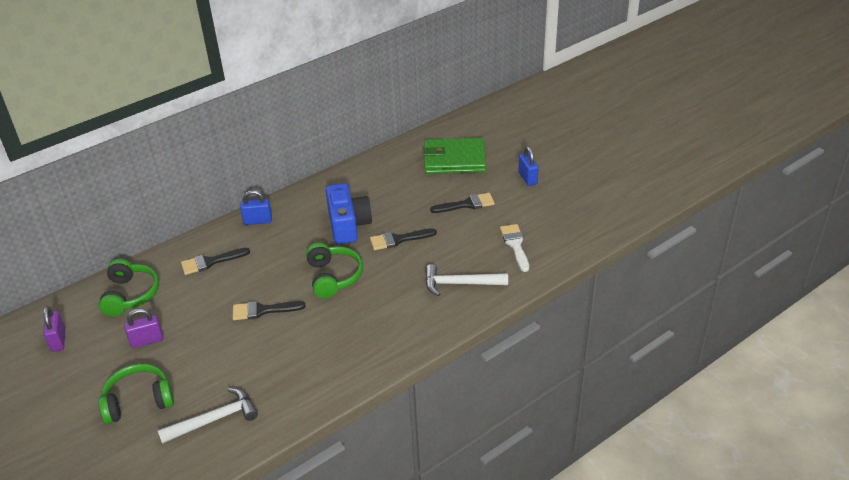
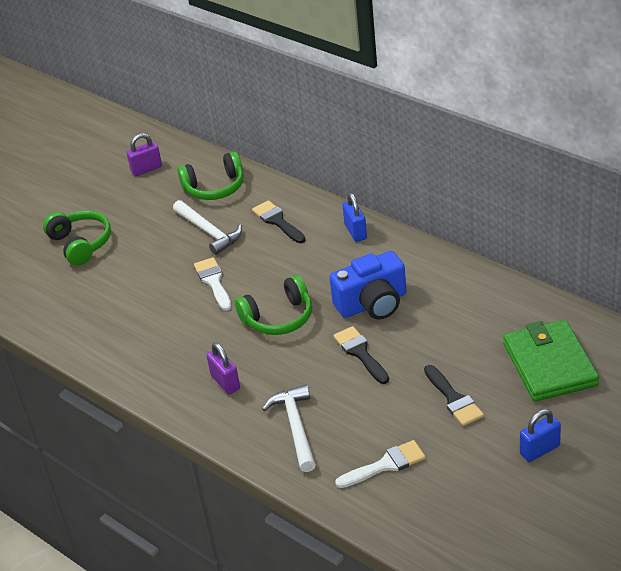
camera: 80 degrees right, 0 degrees up
(147, 341) = (156, 221): purple padlock -> purple padlock (225, 382)
(214, 419) = (64, 298): white hammer -> white hammer (209, 232)
(263, 310) = (213, 282): black brush -> white brush

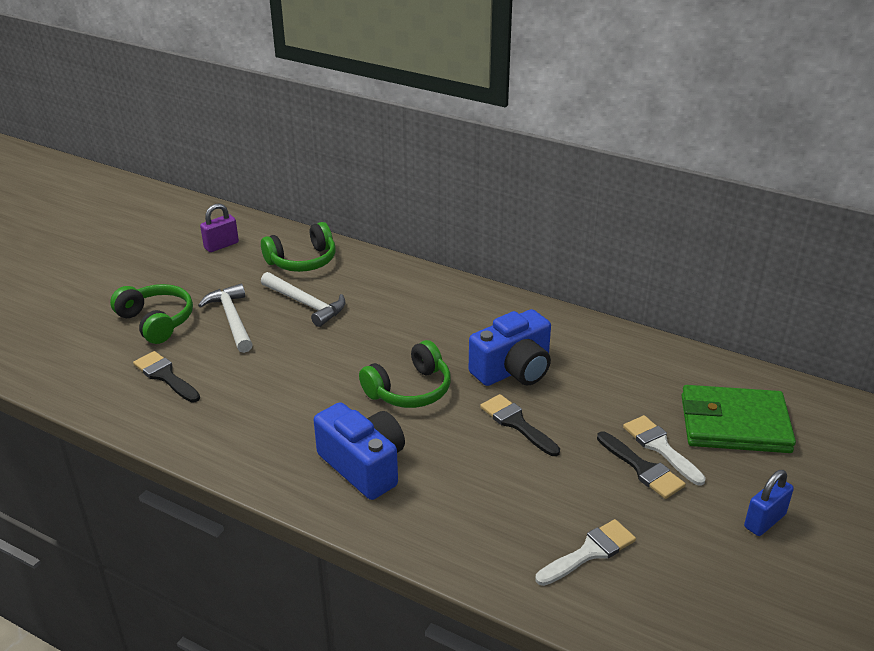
camera: 15 degrees left, 5 degrees down
(213, 282) = (323, 355): white brush -> white brush (660, 447)
(225, 382) = (364, 465): purple padlock -> blue camera
(277, 221) = (381, 291): black brush -> black brush (165, 376)
(296, 427) = (465, 513): white hammer -> white hammer (232, 319)
(355, 232) = (471, 298): blue padlock -> none
(549, 364) = (734, 424): green wallet -> green wallet turned 60 degrees counterclockwise

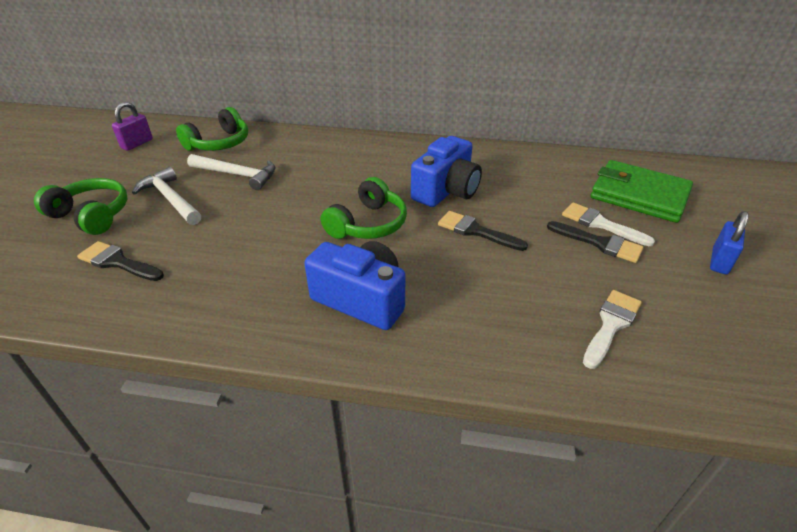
camera: 20 degrees left, 5 degrees up
(734, 424) = (639, 195): green wallet -> green wallet turned 45 degrees clockwise

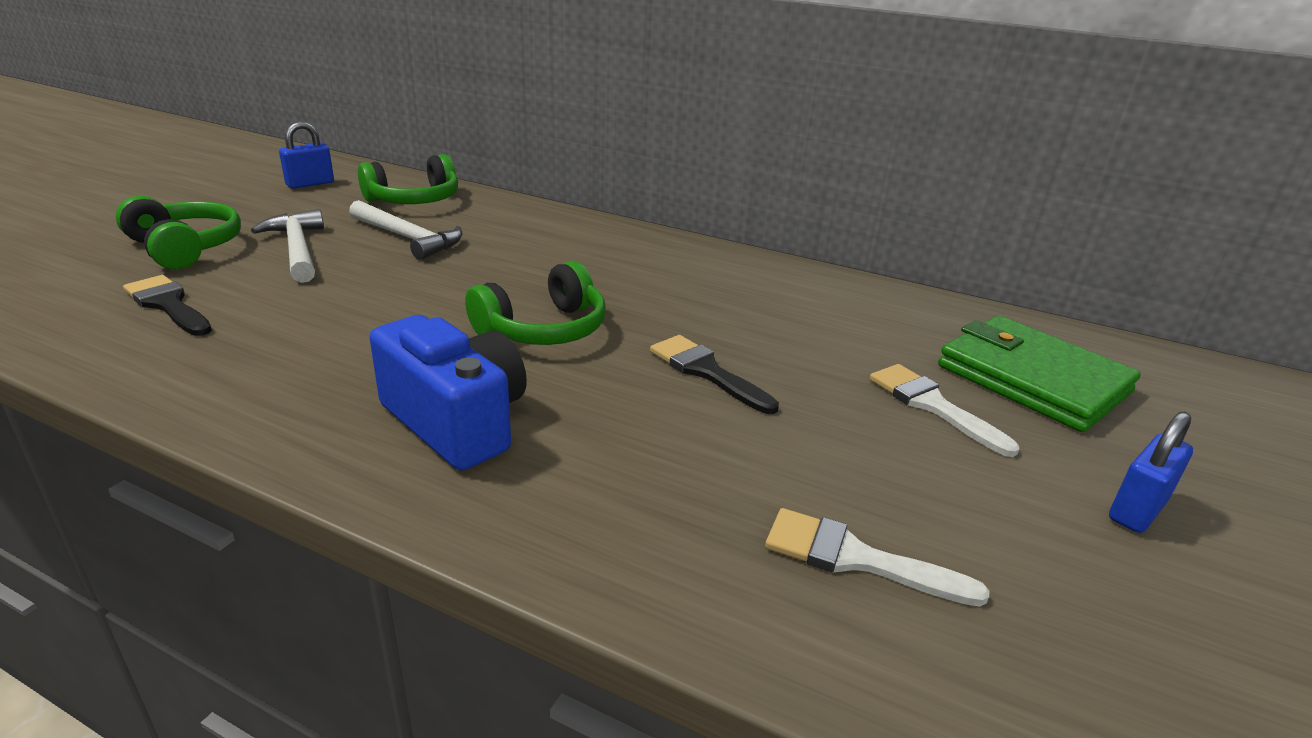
camera: 15 degrees right, 10 degrees down
(137, 144) = (310, 184): purple padlock -> blue padlock
(446, 191) = (697, 311): blue camera -> none
(600, 243) = (913, 433): black brush -> none
(611, 324) = (855, 558): white brush -> white brush turned 120 degrees counterclockwise

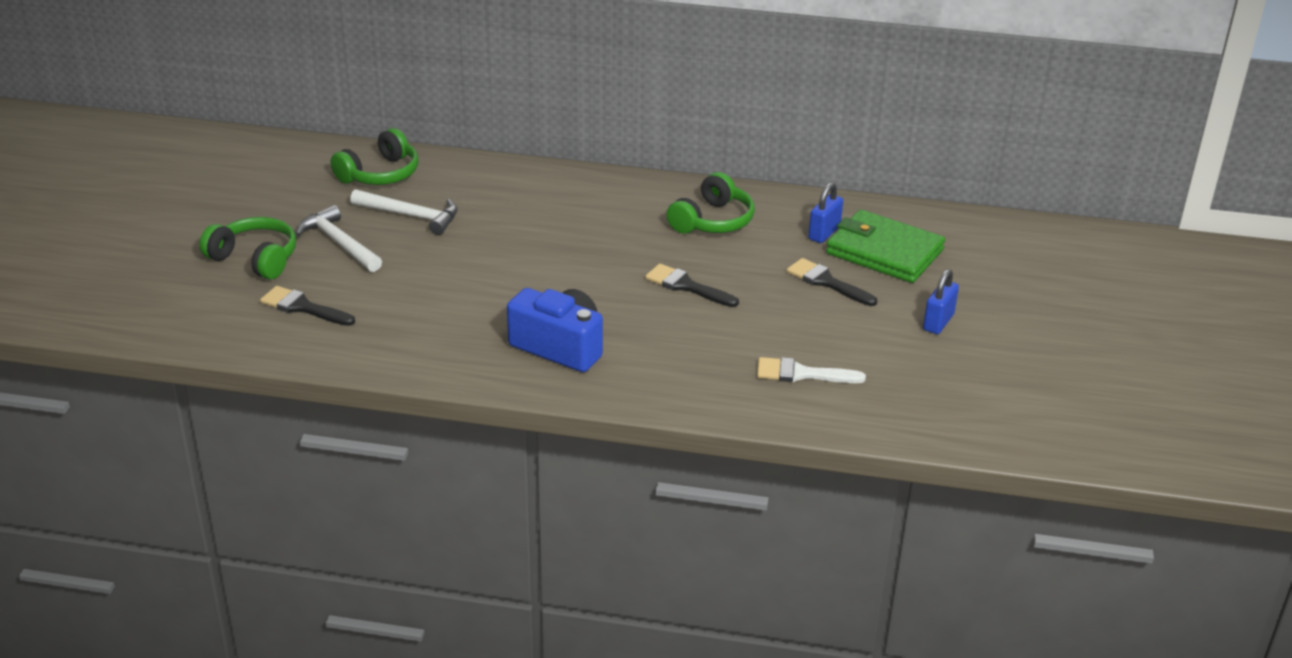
camera: 15 degrees left, 5 degrees up
(310, 184) = (276, 172): blue padlock -> blue padlock (824, 233)
(543, 329) = (567, 276): green headphones -> green headphones (712, 221)
(932, 405) = (826, 282): white brush -> black brush

